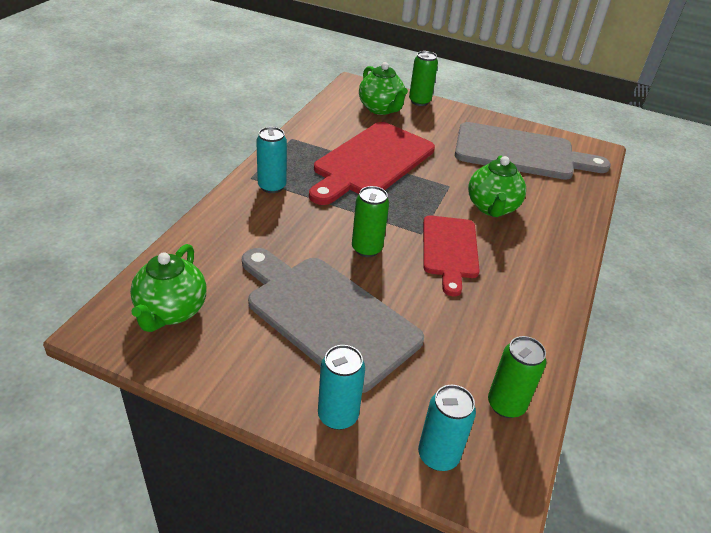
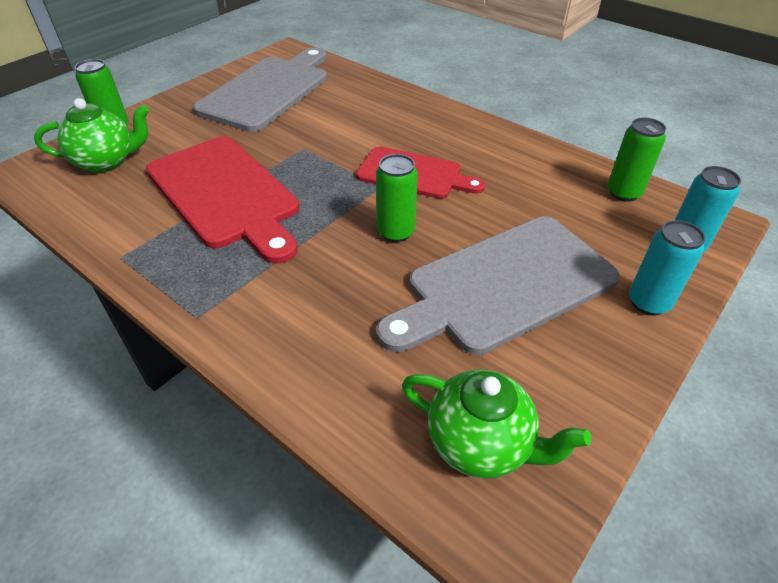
camera: 70 degrees left, 5 degrees up
(272, 186) = (232, 296): turquoise can -> none
(492, 208) = (354, 131): green teapot -> none

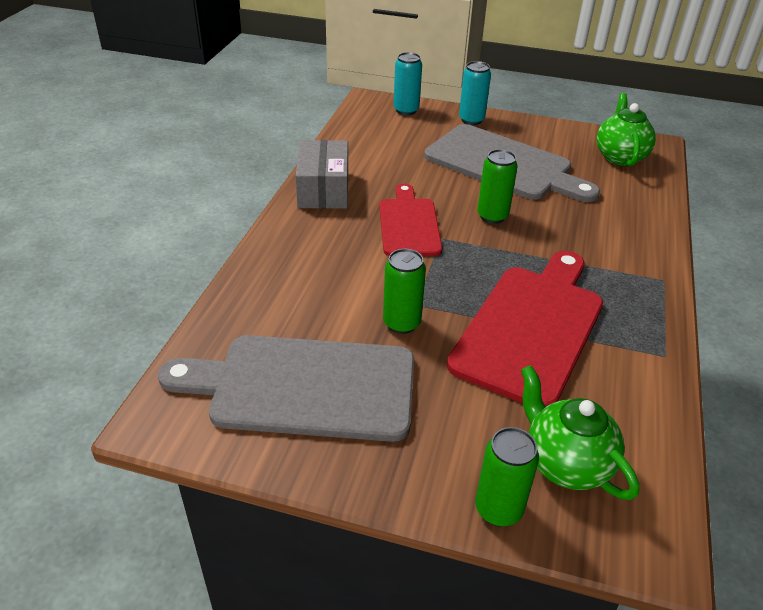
camera: 115 degrees left, 5 degrees down
(500, 142) = (323, 189): none -> grey box
(623, 193) = (362, 131): green can -> green can (402, 323)

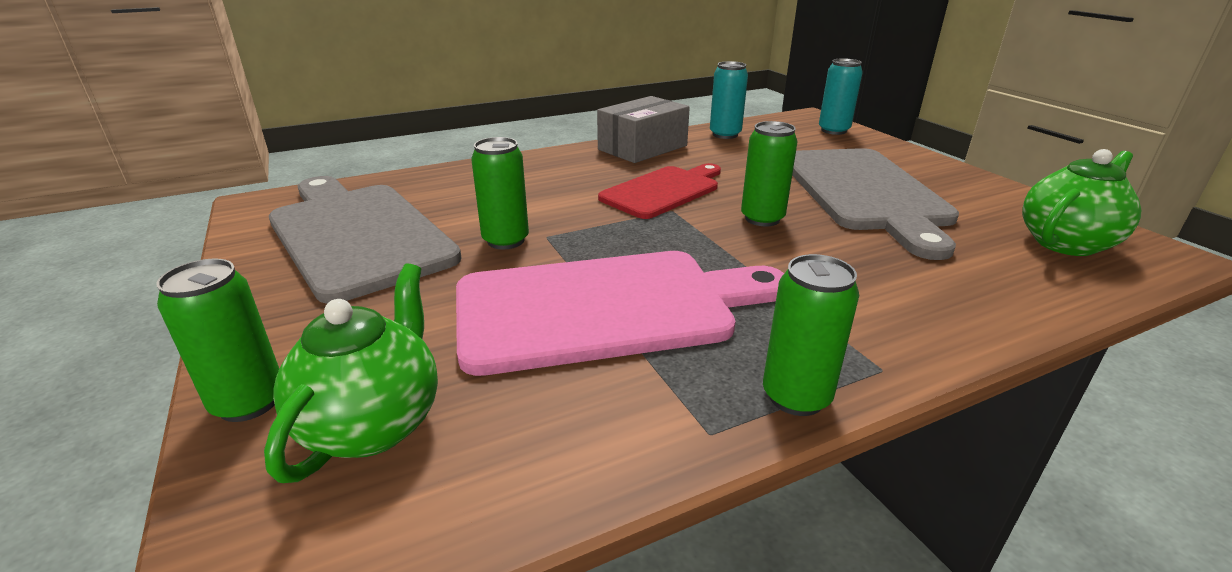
camera: 50 degrees right, 10 degrees down
(471, 120) = (897, 155): turquoise can -> turquoise can (725, 134)
(531, 328) = (605, 308): red cutting board -> pink cutting board
(662, 316) = (796, 397): none -> green can

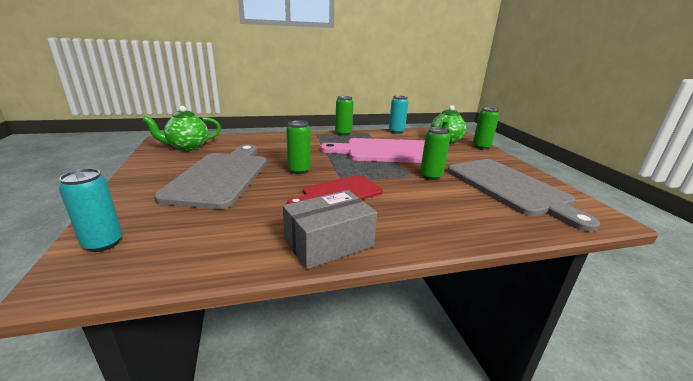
camera: 170 degrees left, 5 degrees down
(725, 134) = (226, 254): turquoise can -> turquoise can (396, 131)

